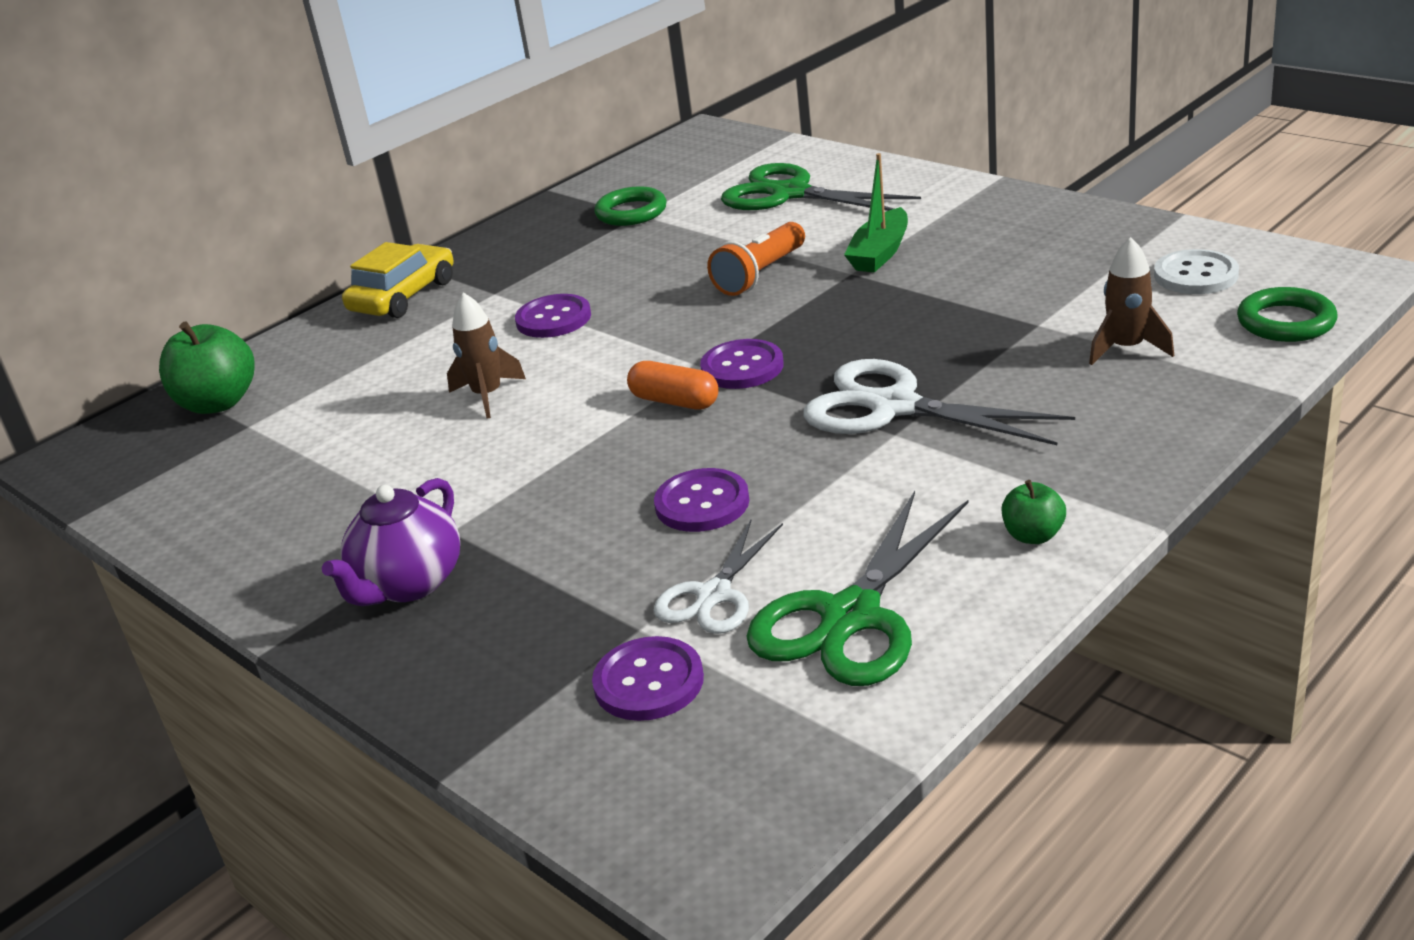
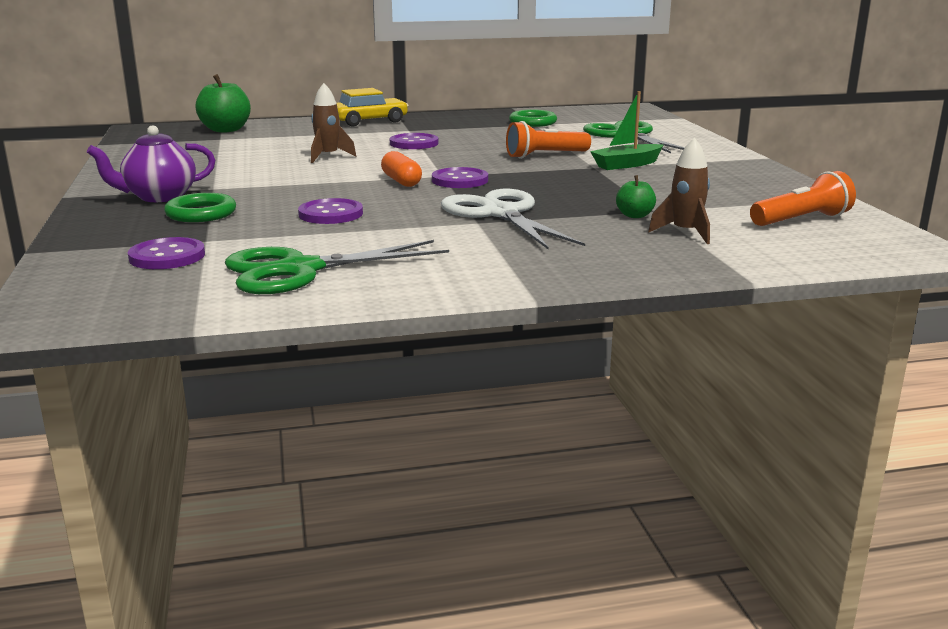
camera: 30 degrees right, 10 degrees down
(714, 595) = (261, 242): white scissors -> none
(1033, 535) = (457, 277): green apple -> green apple (635, 215)
(1195, 275) = (802, 220): white button -> orange flashlight
(1286, 322) = (819, 253): green ring -> green ring (201, 213)

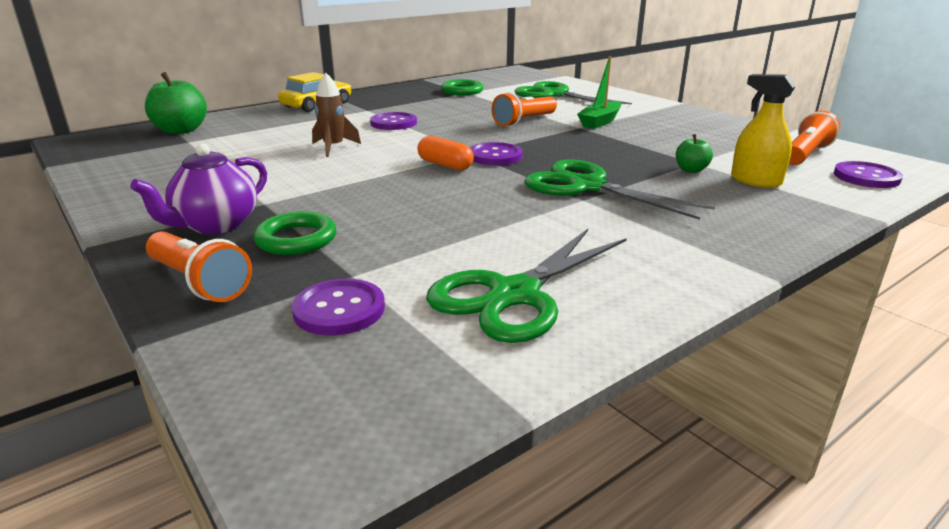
camera: 25 degrees left, 5 degrees up
(103, 227) = (199, 282): none -> orange flashlight
(331, 214) = (436, 214): purple button -> purple button (866, 177)
(500, 214) = (587, 186): white scissors -> green scissors
(685, 233) = (755, 181): brown rocket -> yellow spray bottle

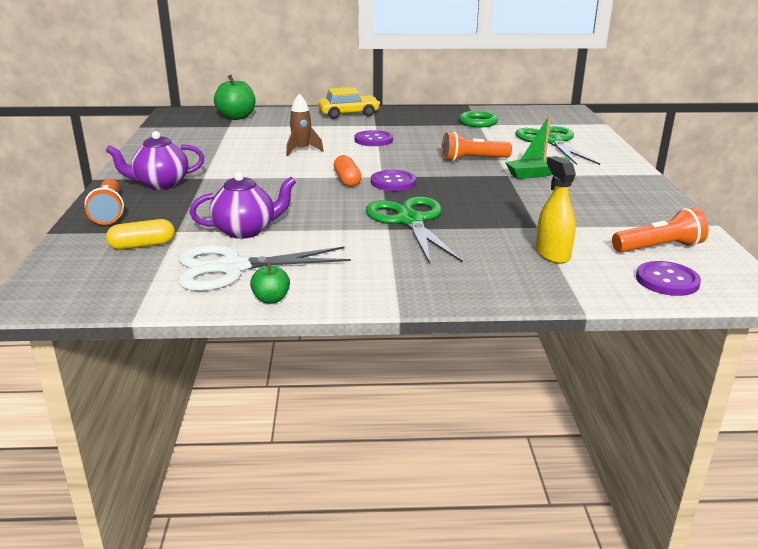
camera: 35 degrees right, 0 degrees up
(296, 239) = (184, 203): green ring -> none
(339, 309) = (142, 245): purple button -> yellow capsule
(441, 247) = (246, 231): none -> purple teapot
(515, 295) = (233, 268): green scissors -> white scissors
(691, 170) = (518, 231): green apple -> green apple (271, 299)

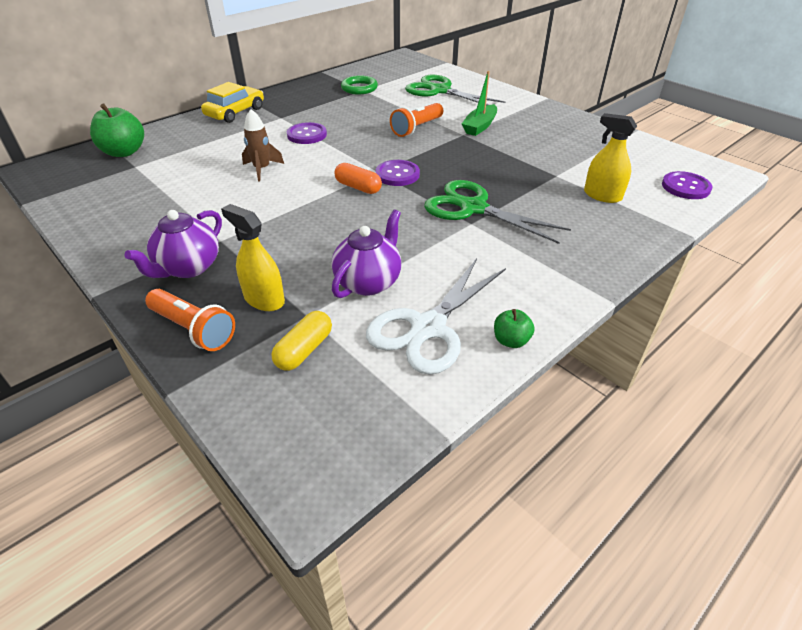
camera: 40 degrees left, 15 degrees up
(169, 214) = (264, 299): none -> yellow spray bottle
(659, 248) = (642, 162): orange flashlight -> none

